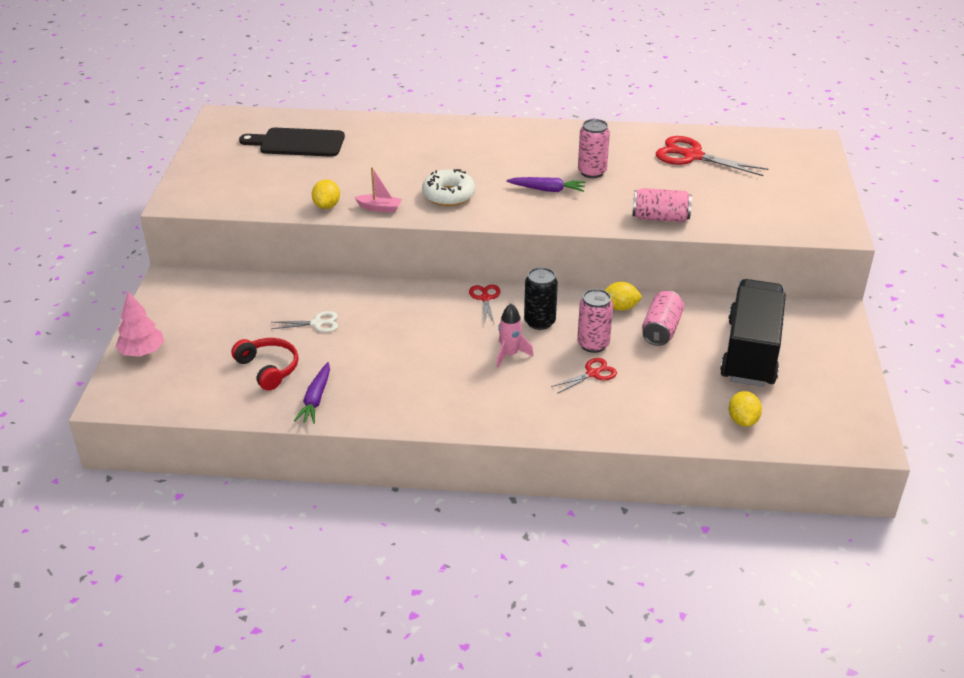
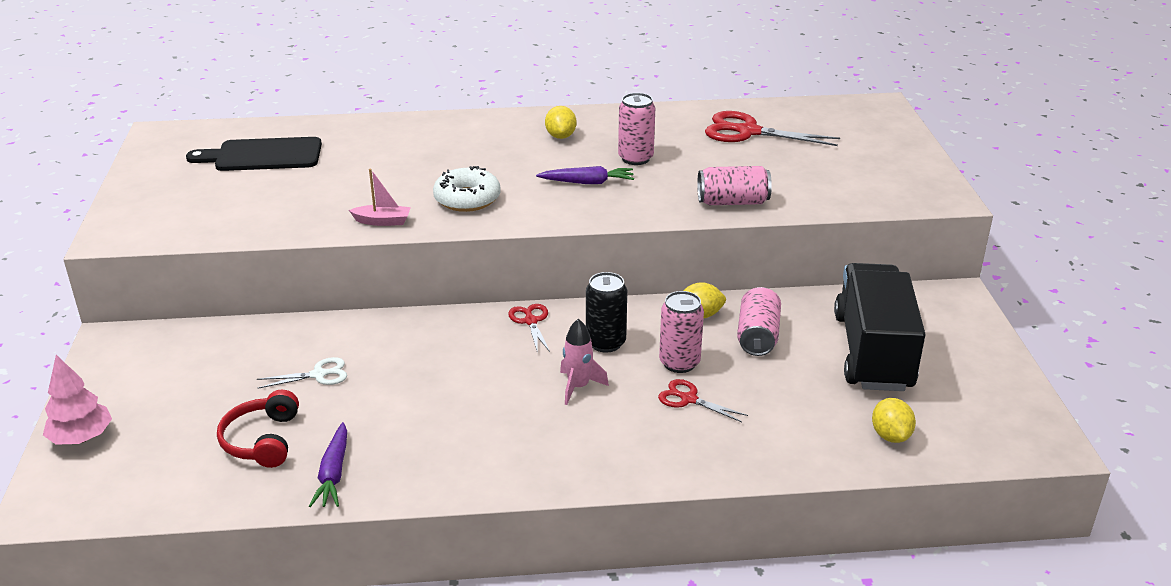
camera: 10 degrees left, 5 degrees down
(268, 368) = (262, 440): red headphones -> red headphones turned 135 degrees counterclockwise
(327, 206) = (313, 225): yellow lemon -> yellow lemon (560, 136)
(592, 374) = (689, 399): red scissors -> red scissors turned 105 degrees counterclockwise

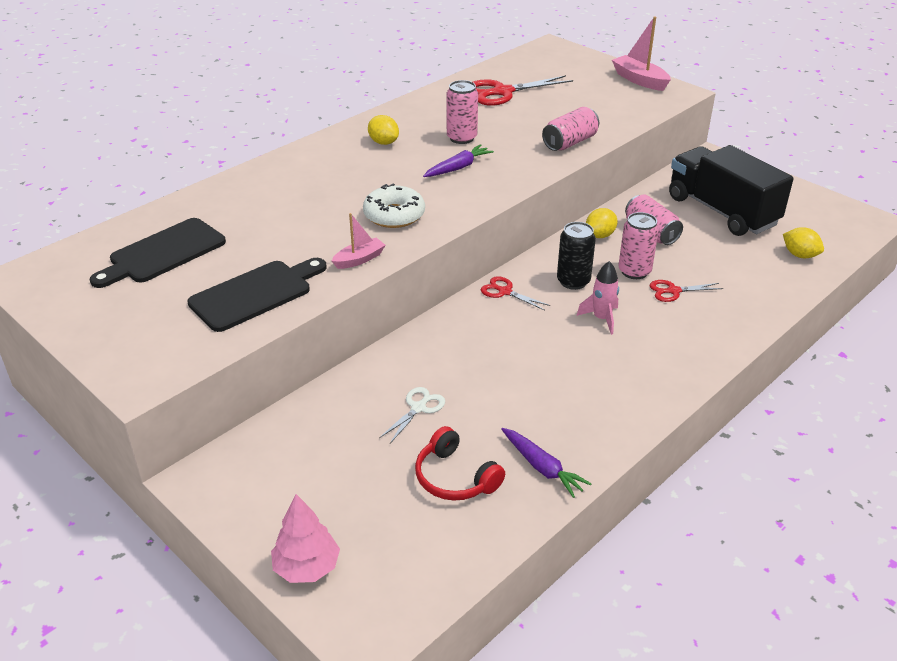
camera: 40 degrees left, 5 degrees up
(271, 212) = (255, 294): none -> black cutting board
(920, 171) = (639, 80): none -> pink boat

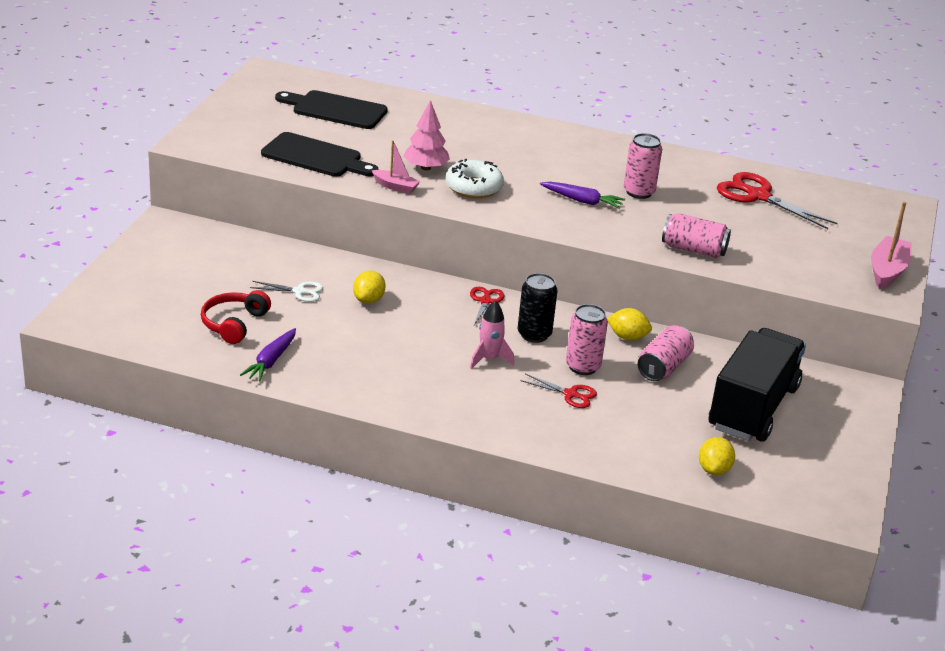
camera: 60 degrees right, 5 degrees down
(307, 567) = (113, 284): pink tree -> pink tree (426, 167)
(383, 142) = (588, 157): yellow lemon -> yellow lemon (368, 300)
(673, 291) = (570, 394): red scissors -> red scissors turned 150 degrees clockwise

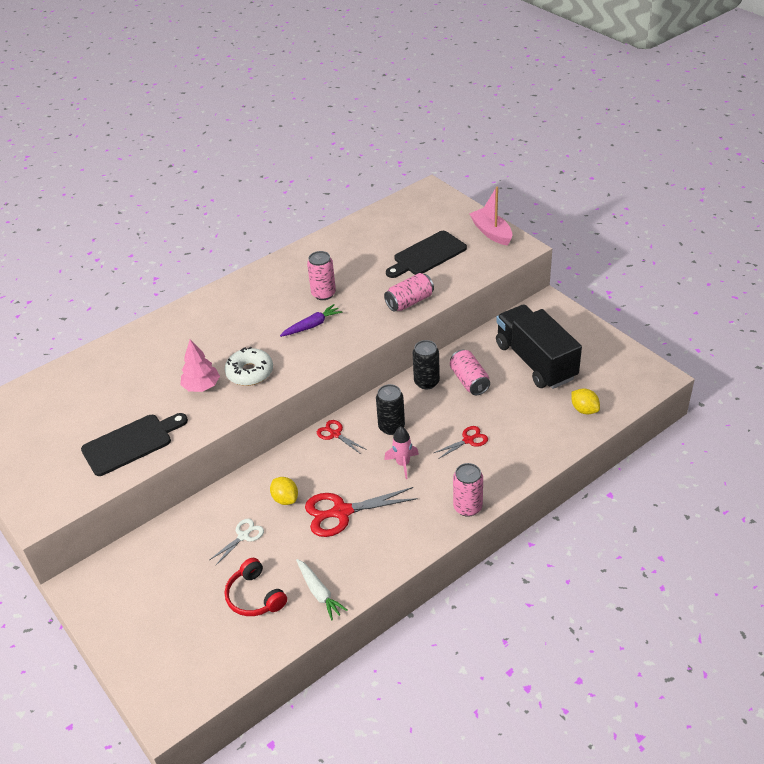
camera: 50 degrees left, 10 degrees up
(271, 361) = (319, 592): purple carrot -> white carrot
(335, 110) = (72, 401): black cutting board -> black cutting board (427, 255)
(395, 187) = (213, 415): pink boat -> none
(583, 367) = (443, 419): pink can -> pink can (467, 507)
(627, 337) = (426, 382): yellow lemon -> black can
(758, 196) = (371, 243): red scissors -> red scissors (342, 512)

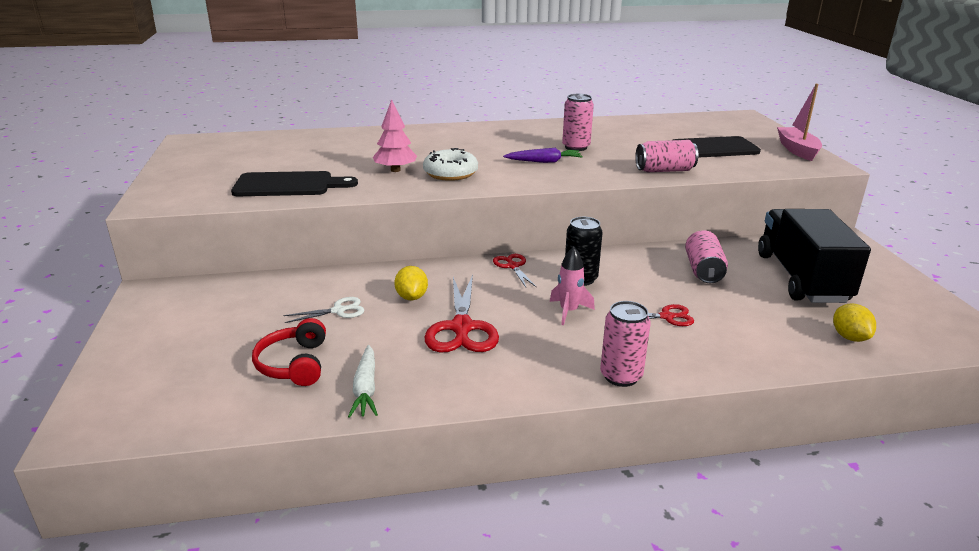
camera: 25 degrees right, 15 degrees down
(342, 512) = (461, 327): red scissors -> red scissors turned 105 degrees counterclockwise
(426, 382) = (650, 258): black can -> none

